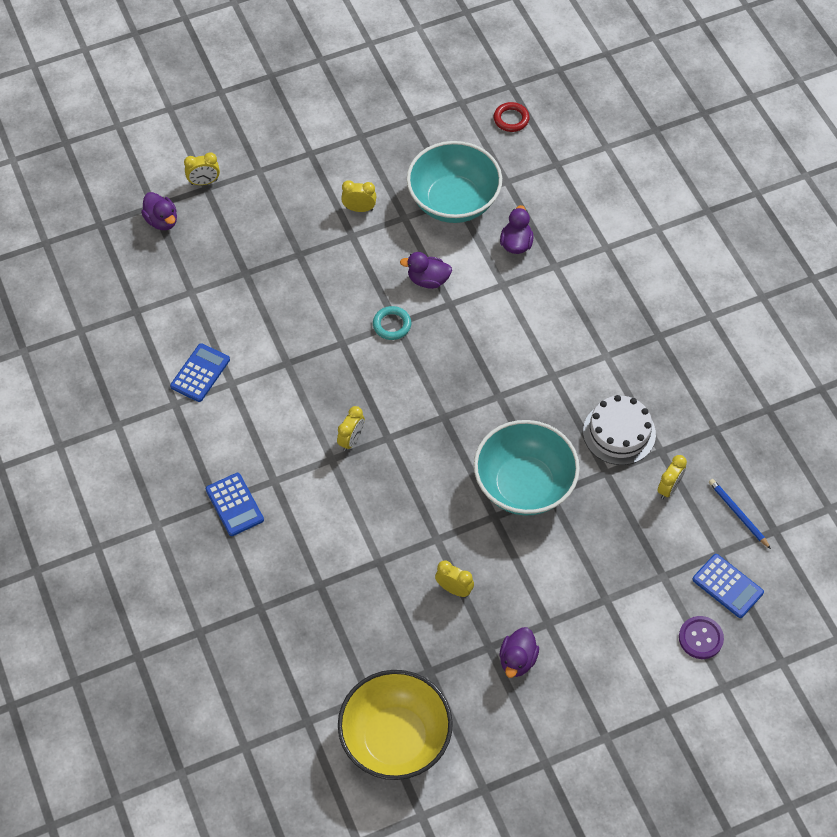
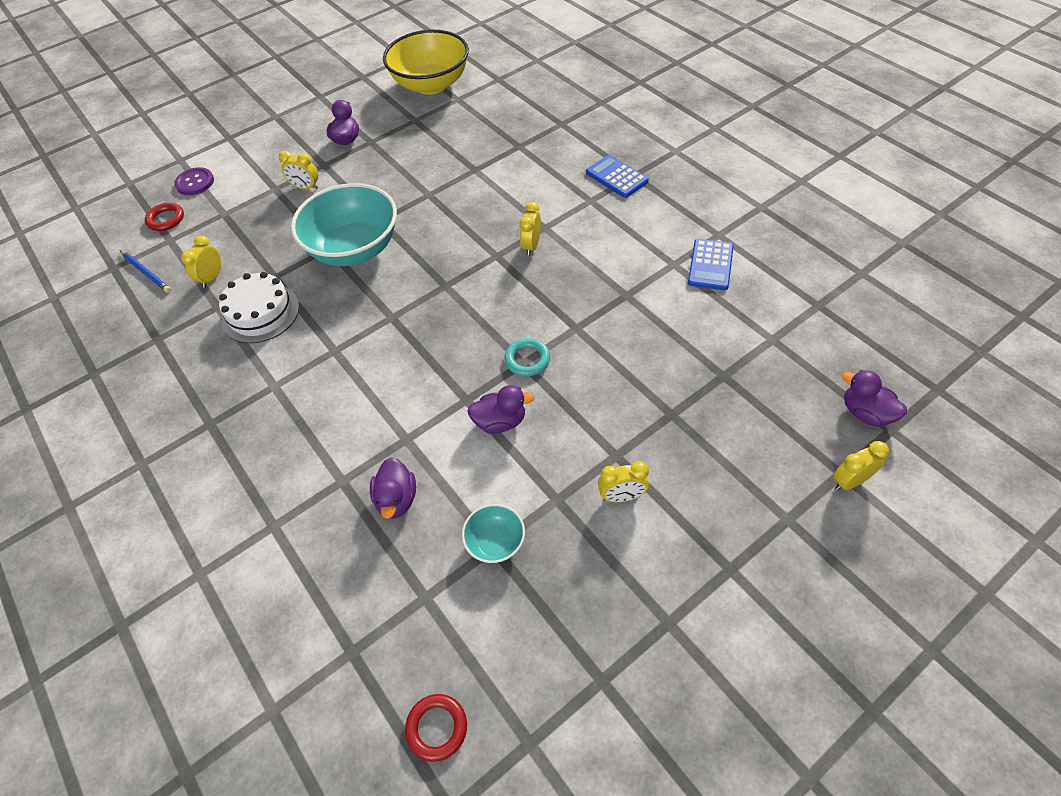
camera: 170 degrees right, 5 degrees down
(453, 201) = (495, 542): turquoise bowl -> turquoise bowl, size x0.45
(454, 589) = (406, 167): yellow clock -> yellow clock (306, 187)
(727, 586) = (166, 219): blue calculator -> red ring

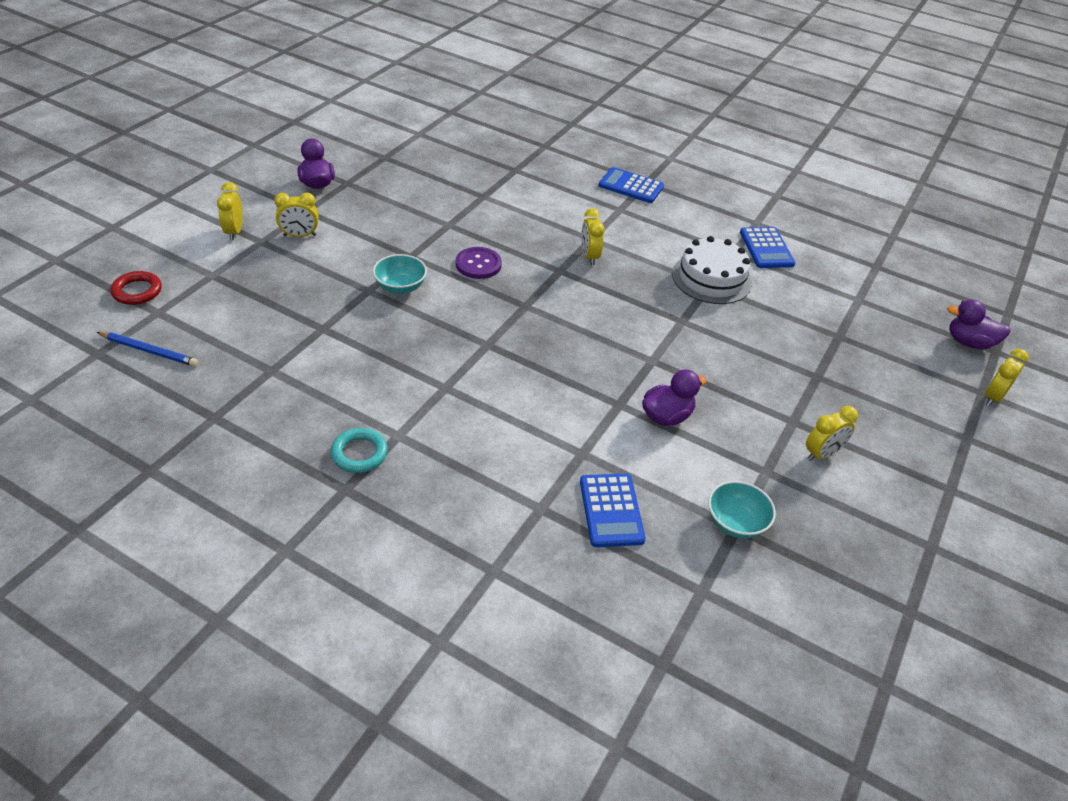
camera: 30 degrees left, 10 degrees down
(195, 182) = (150, 248): purple button -> purple button (478, 264)
(212, 278) = (243, 342): yellow clock -> yellow clock (234, 232)
(260, 313) = (331, 367): white cake -> white cake (711, 278)
(354, 249) = (400, 287): turquoise bowl -> turquoise bowl, size x0.45
(397, 499) = (611, 510): purple duck -> blue calculator
(431, 84) = (380, 122): yellow bowl -> none
(437, 728) = (794, 702): red ring -> none
(527, 359) = (655, 357): turquoise ring -> turquoise ring (359, 453)

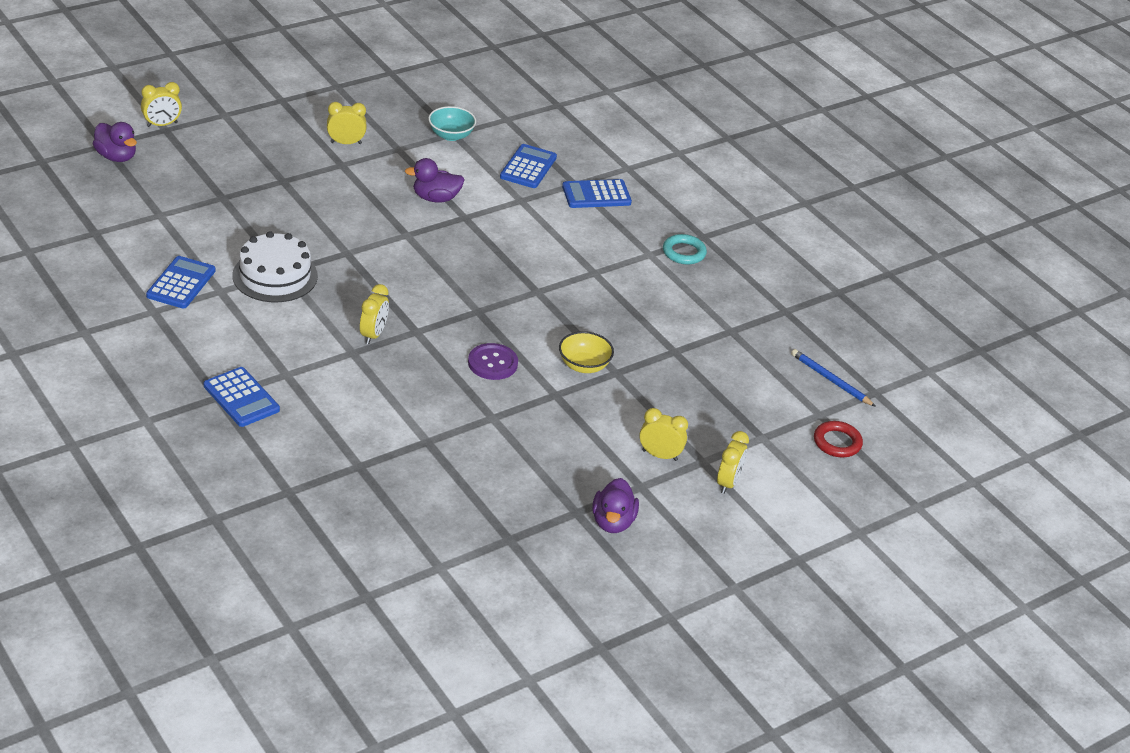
camera: 155 degrees left, 5 degrees down
(400, 287) = (584, 365): turquoise bowl -> yellow bowl
(505, 501) = (596, 195): none -> blue calculator

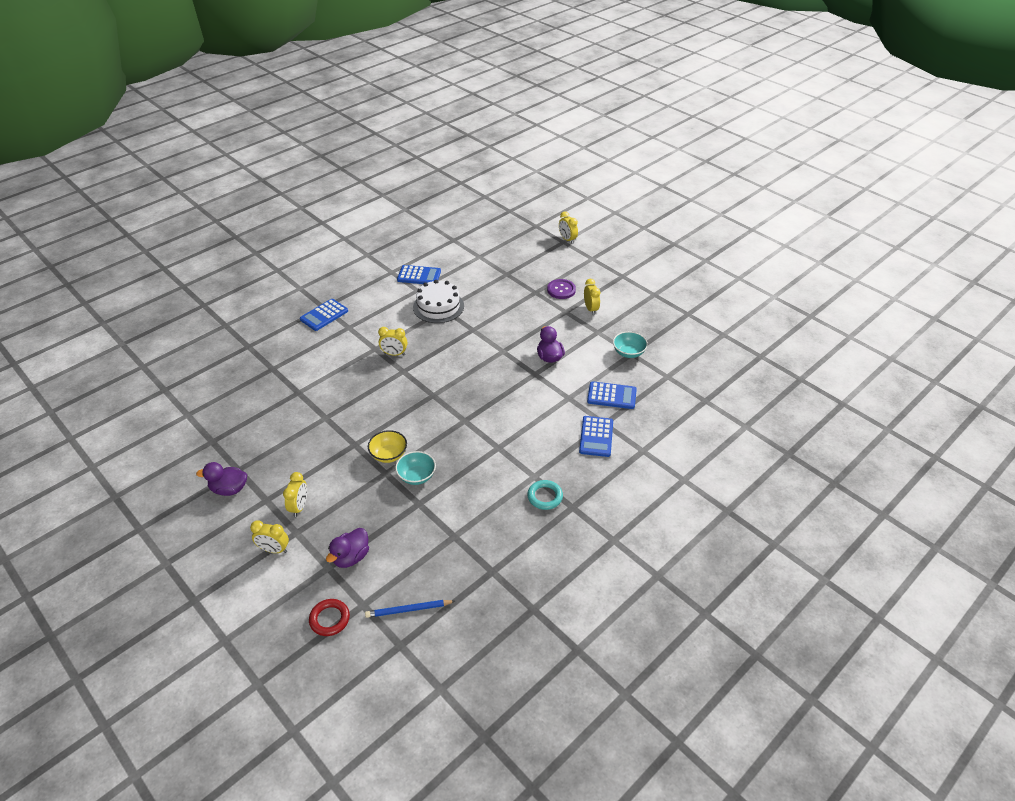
camera: 85 degrees right, 5 degrees up
(116, 157) = (526, 232): purple duck -> purple duck (351, 557)
(492, 363) = (380, 410): purple button -> purple button (561, 290)
(596, 195) = (596, 437): blue calculator -> blue calculator turned 150 degrees counterclockwise
(628, 346) = (416, 476): none -> turquoise bowl
(830, 380) = (408, 610): blue pencil -> blue pencil turned 135 degrees counterclockwise

